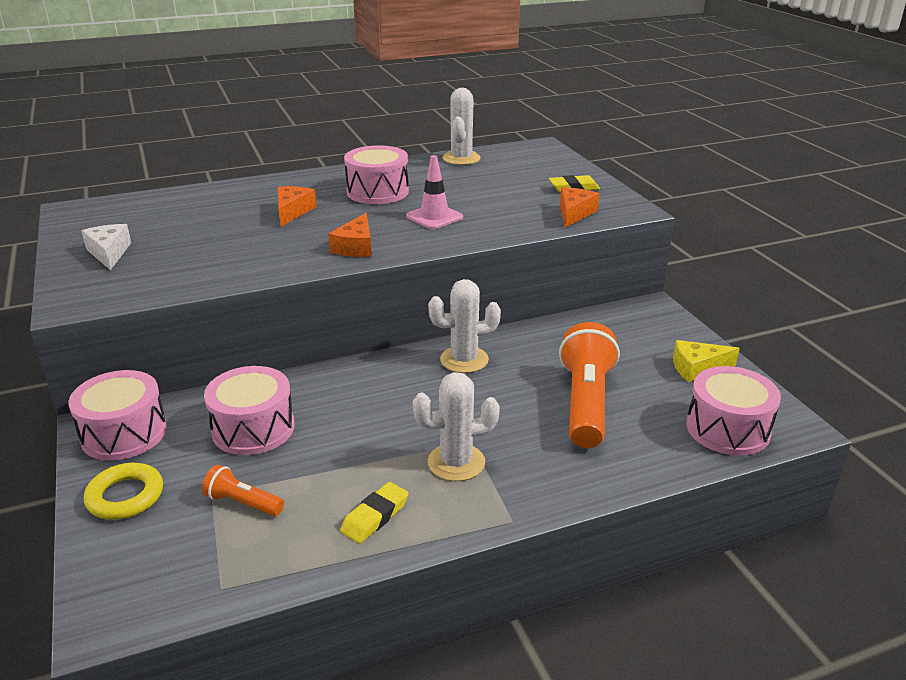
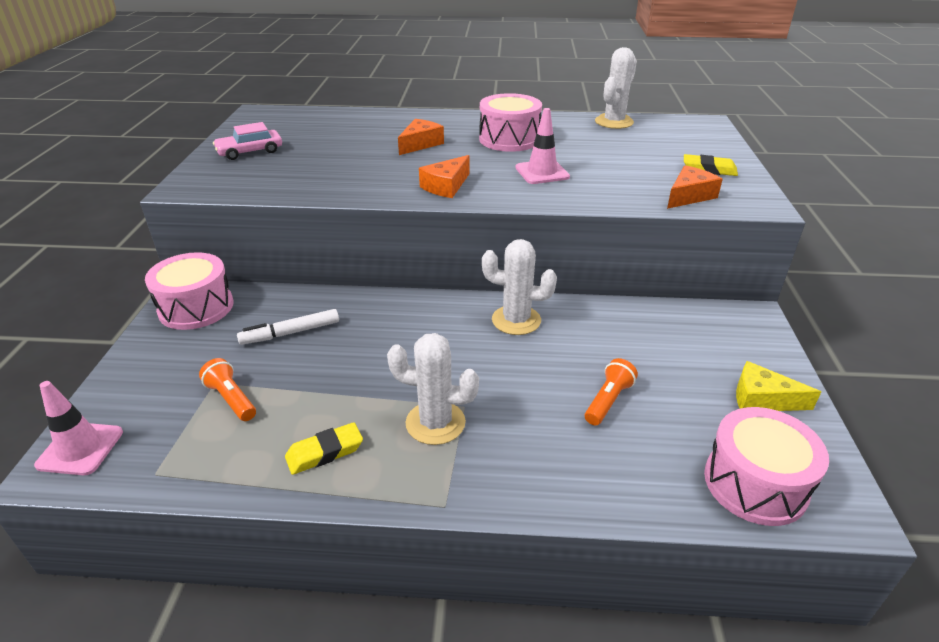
camera: 25 degrees right, 5 degrees up
(109, 253) = (250, 151): white cheese -> pink car
(116, 596) = (80, 448): none -> pink traffic cone
(125, 496) = (155, 362): yellow ring -> none
(253, 428) = (290, 333): pink drum -> white marker
(585, 403) = (608, 400): orange flashlight -> orange flashlight, size x0.49

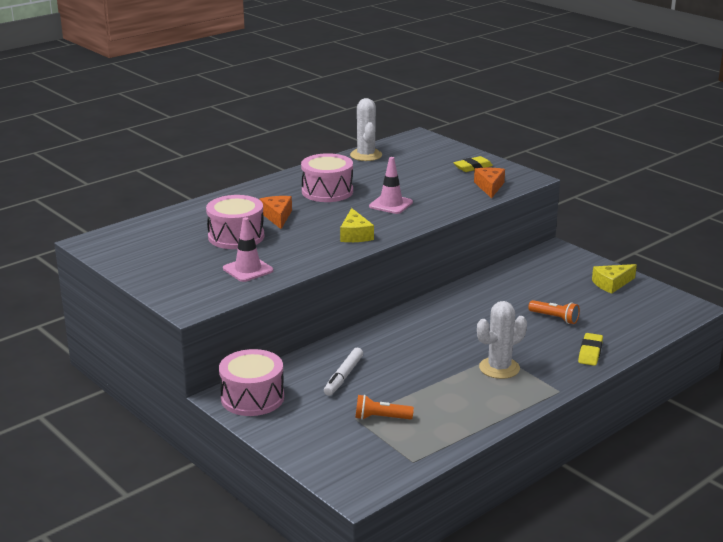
camera: 45 degrees left, 10 degrees down
(80, 448) = (350, 479): pink traffic cone -> pink traffic cone (248, 270)
(250, 151) = (169, 269): pink car -> none
(325, 452) = (473, 407): yellow eraser -> yellow eraser (590, 352)
(446, 186) = (355, 235): orange cheese -> yellow cheese
(516, 320) = (452, 307): white cactus -> none
(608, 400) = (554, 318): orange flashlight -> orange flashlight turned 135 degrees clockwise
(755, 483) = (653, 316): pink drum -> pink drum (236, 236)

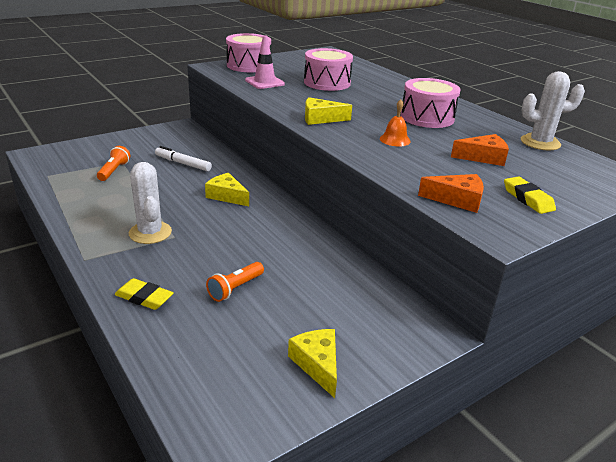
camera: 95 degrees right, 5 degrees up
(252, 398) = (175, 133): pink drum -> pink drum (248, 65)
(277, 216) = (366, 96): orange cheese -> orange cheese (483, 157)
(391, 204) = (395, 140): pink traffic cone -> orange bell
(410, 340) = (227, 196): none -> yellow cheese

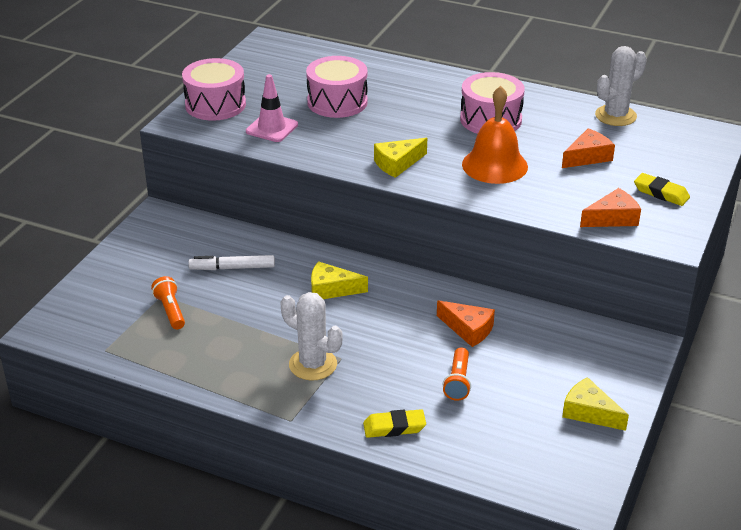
camera: 30 degrees left, 5 degrees up
(291, 257) = (468, 329): none -> orange cheese
(395, 140) = (494, 165): orange bell -> orange bell, size x1.92

